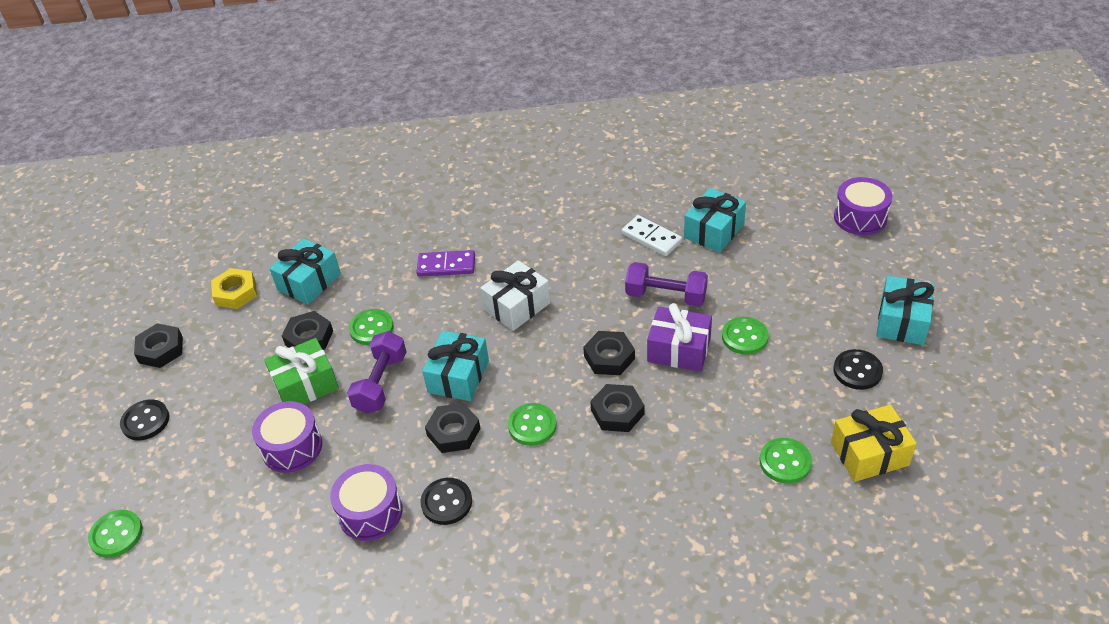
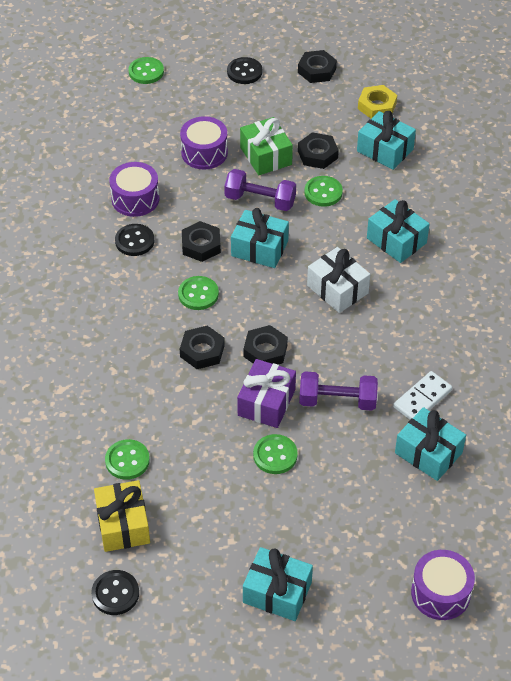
camera: 90 degrees right, 5 degrees up
(446, 266) = (396, 240): purple domino -> turquoise gift
(666, 296) = (337, 401): purple dumbbell -> purple dumbbell turned 75 degrees clockwise
(857, 371) = (219, 538): black button -> black button (115, 593)

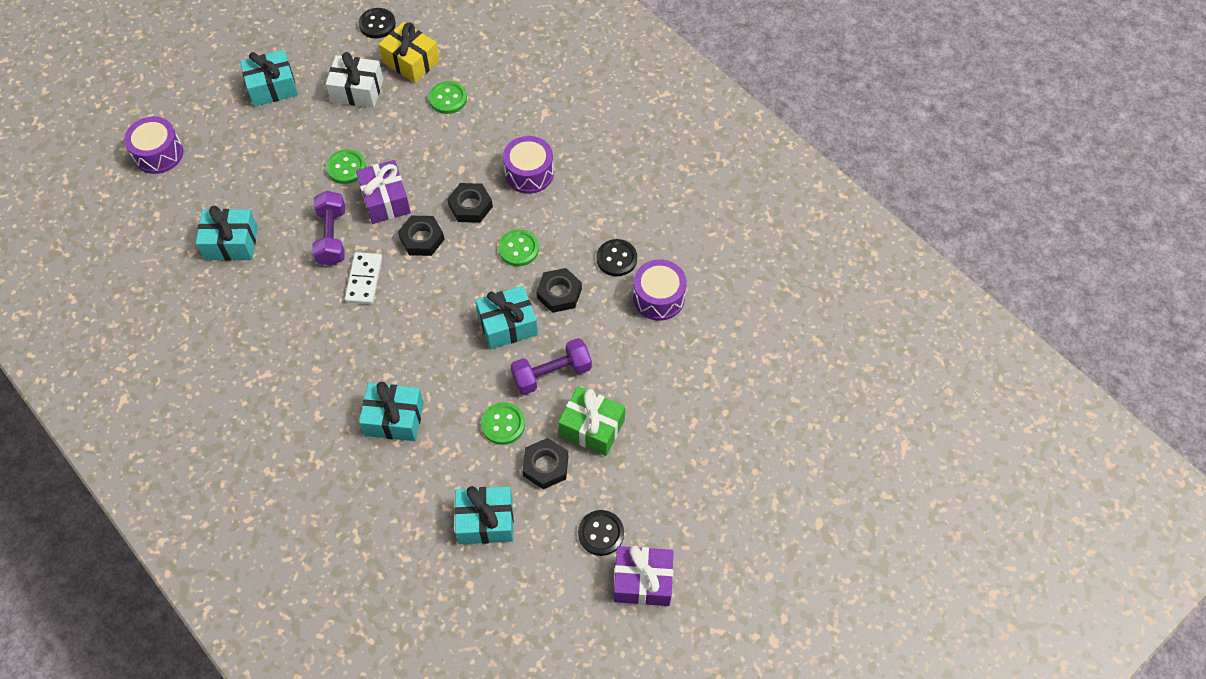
camera: 140 degrees right, 10 degrees up
(146, 72) = (803, 445): green button -> none
(204, 153) = (650, 389): purple drum -> purple drum (529, 173)
(244, 72) = (711, 520): black button -> black button (601, 533)
(316, 70) = (643, 581): black nut -> purple gift
(337, 289) = (408, 332): white gift -> white gift (357, 90)
(337, 401) = (332, 237): purple dumbbell -> purple dumbbell turned 60 degrees counterclockwise
(377, 106) = (539, 577): yellow nut -> none
(422, 398) = (265, 282): white domino -> white domino (364, 280)

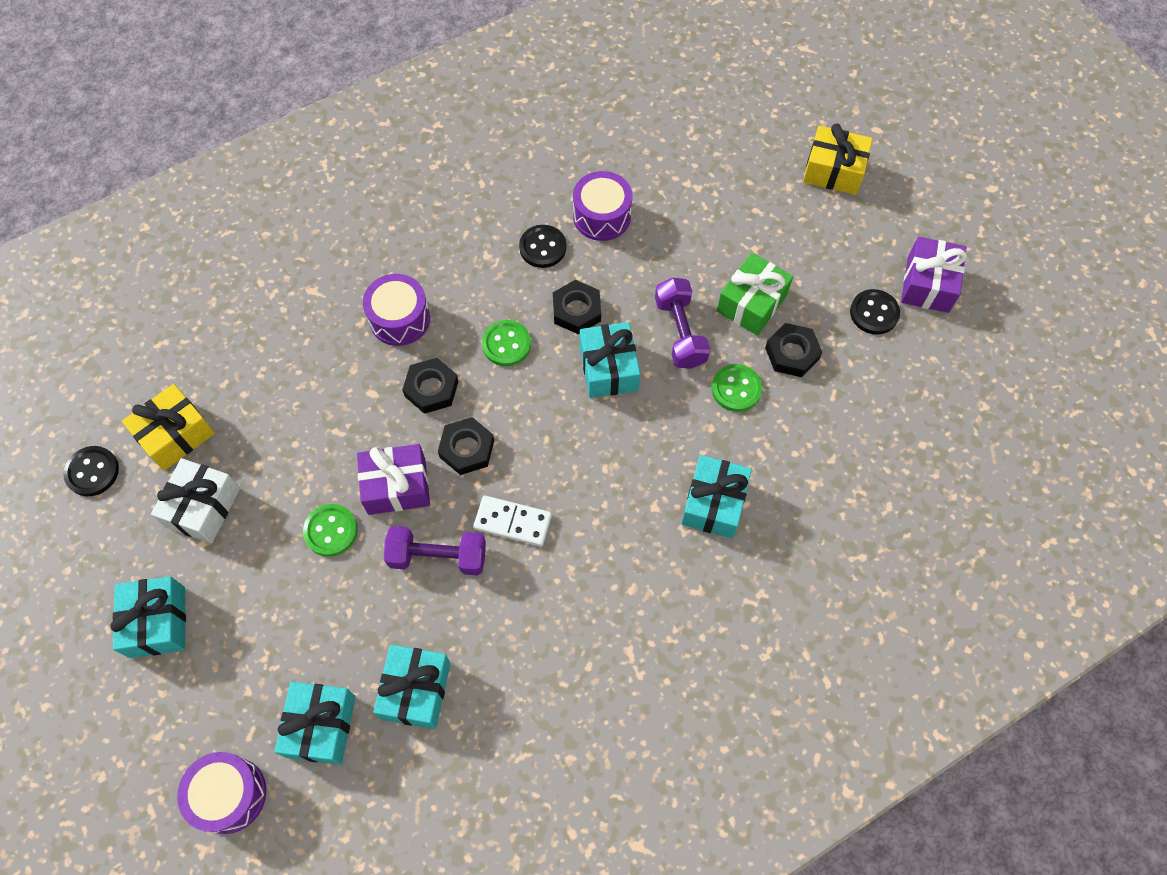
camera: 80 degrees left, 5 degrees up
(448, 99) = (254, 396): green button -> none
(485, 521) = (851, 420): turquoise gift -> turquoise gift (320, 726)
(756, 485) = (833, 171): none -> yellow gift

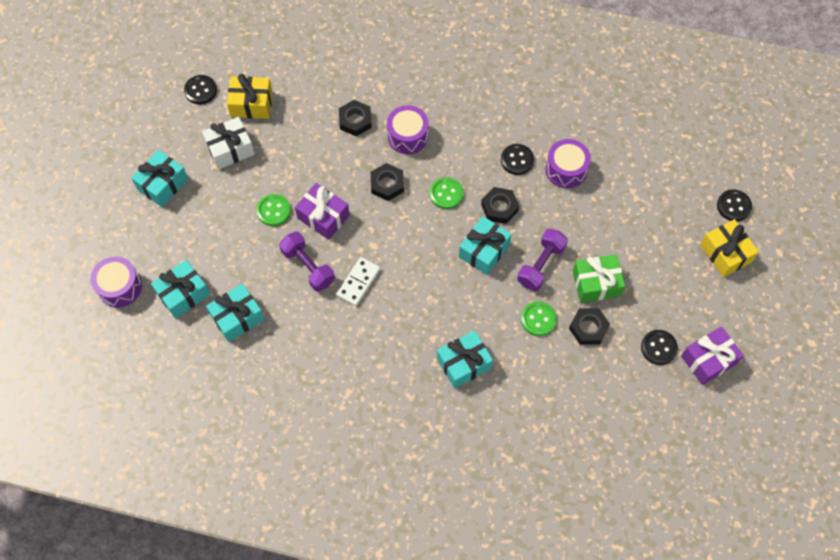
camera: 45 degrees right, 0 degrees up
(467, 449) = (373, 228): black nut -> black nut (355, 120)
(513, 522) = (358, 282): white domino -> white domino turned 60 degrees clockwise
(793, 120) = (733, 206): none -> black button

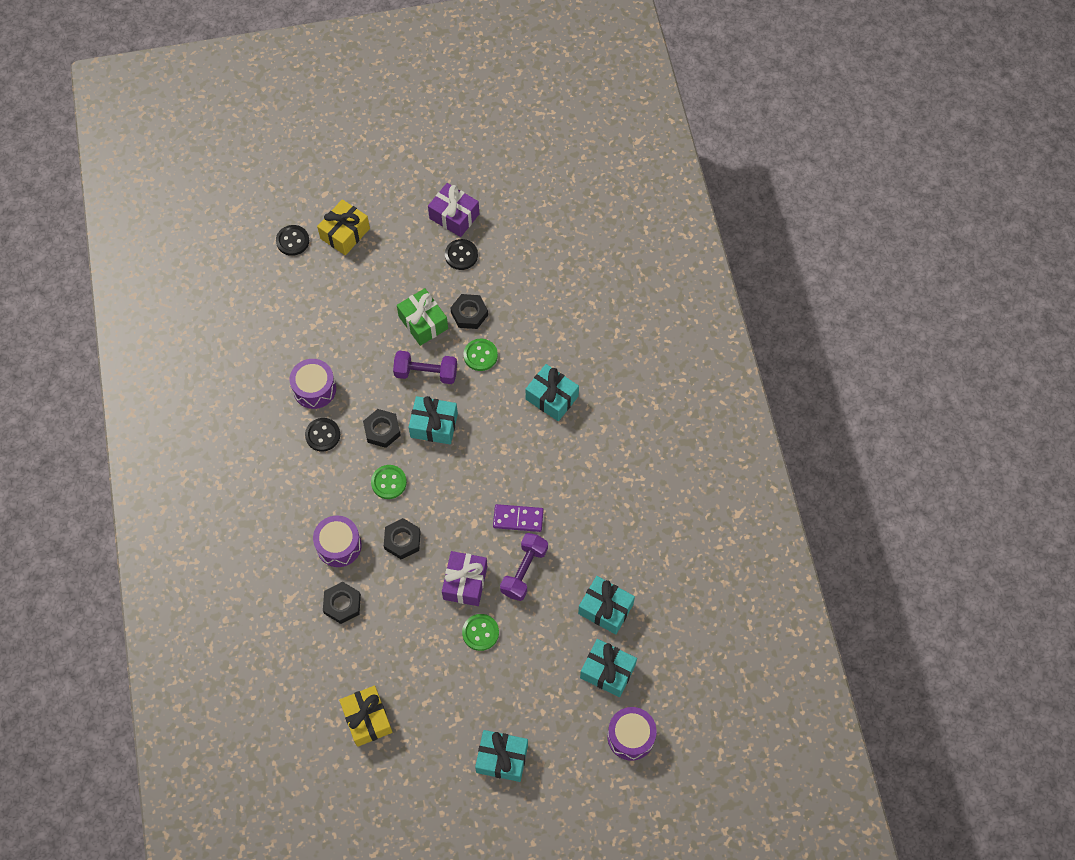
camera: 115 degrees left, 0 degrees up
(200, 90) = (373, 782): black button -> none
(230, 149) = (430, 712): white gift -> none
(358, 282) = (518, 519): white domino -> purple domino

